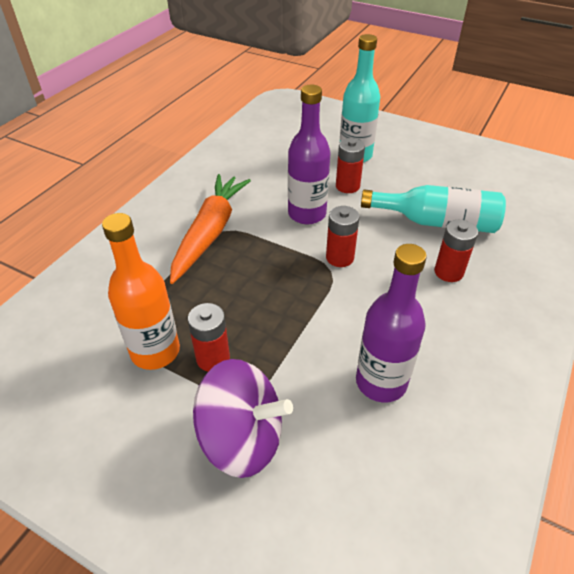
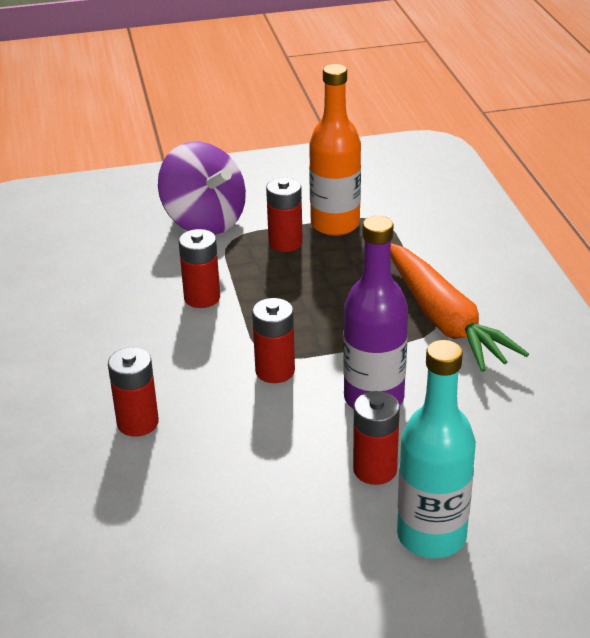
camera: 140 degrees right, 10 degrees down
(242, 438) = (204, 221): purple spinning top -> purple spinning top turned 105 degrees counterclockwise
(329, 343) = (202, 298): none -> red battery
(381, 382) = (131, 296): purple bottle -> none
(437, 222) = (201, 484): turquoise bottle -> none

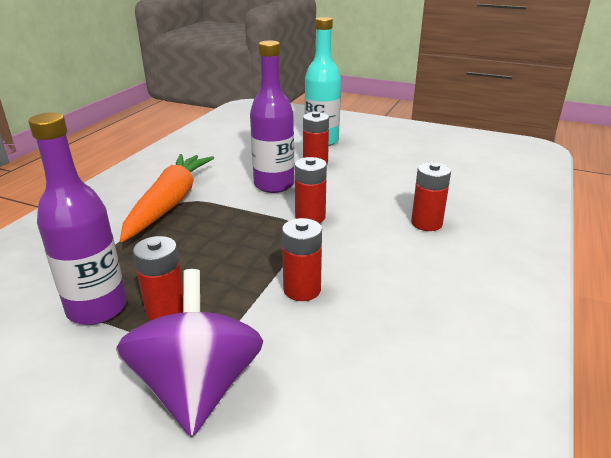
camera: 145 degrees left, 5 degrees down
(335, 224) = (97, 308): orange bottle -> purple bottle

